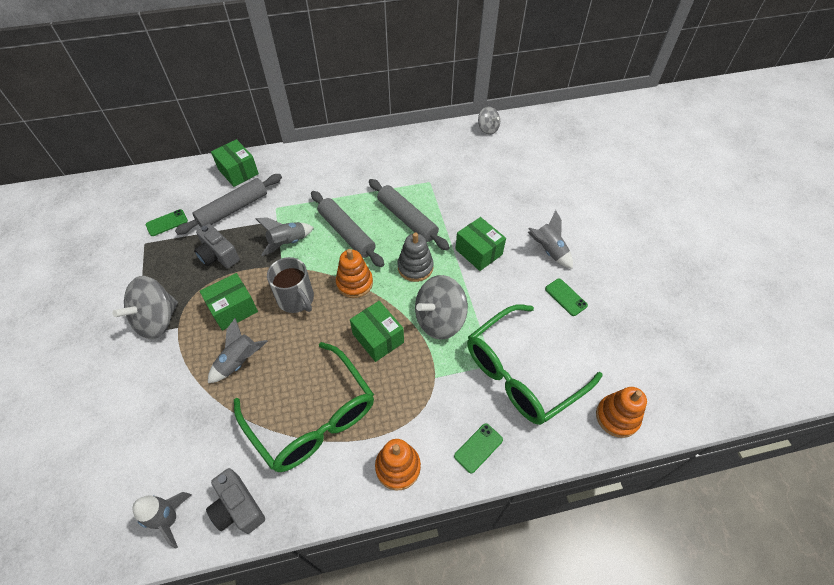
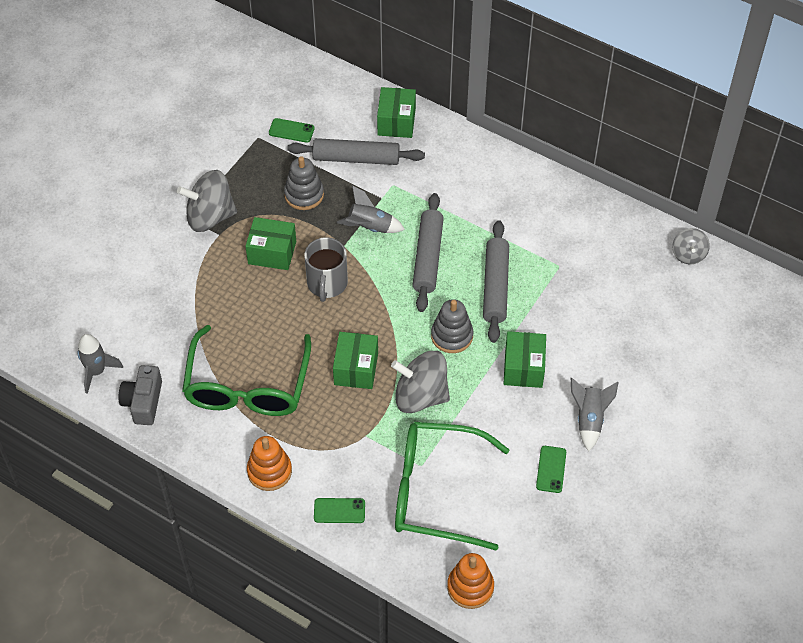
camera: 45 degrees right, 0 degrees up
(218, 255) = (304, 195): grey camera -> grey stacking toy
(239, 362) = (237, 300): grey rocket -> none
(354, 283) = (386, 308): orange stacking toy -> none

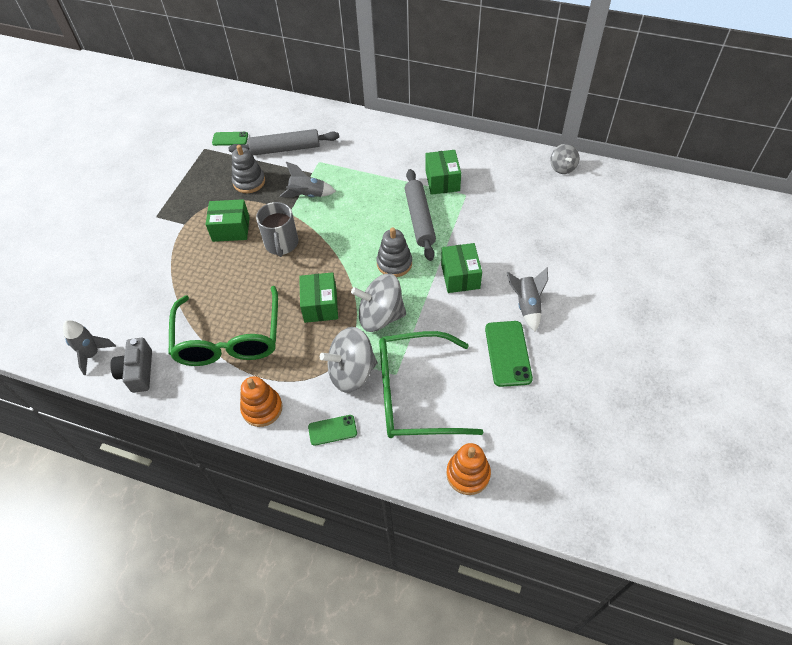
camera: 10 degrees left, 0 degrees up
(210, 216) = (174, 212): grey spinning top -> grey spinning top (351, 372)
(396, 122) = (311, 118): green box -> green box (442, 181)
(427, 257) = (359, 208): grey rolling pin -> none
(551, 469) = (508, 353): green phone -> green phone, size x1.65

